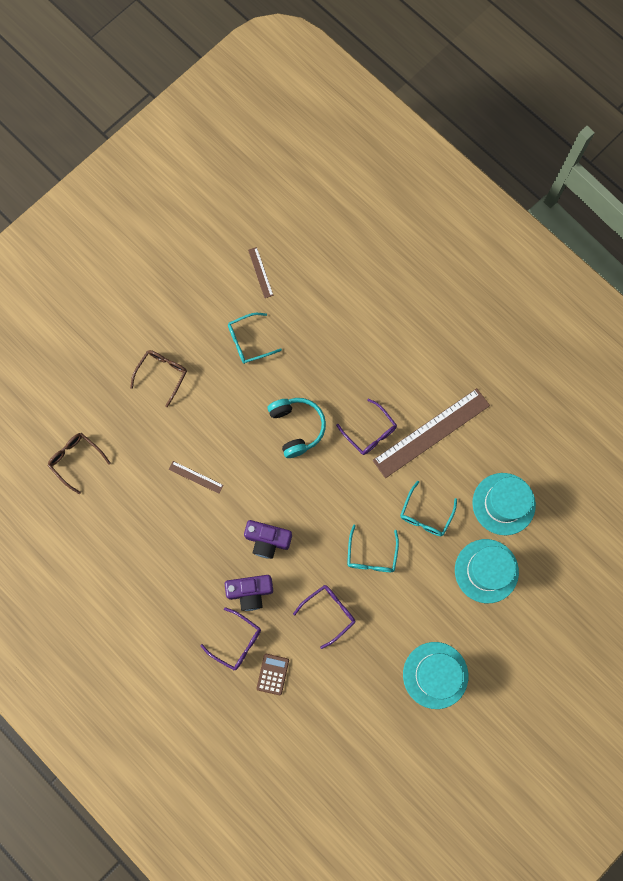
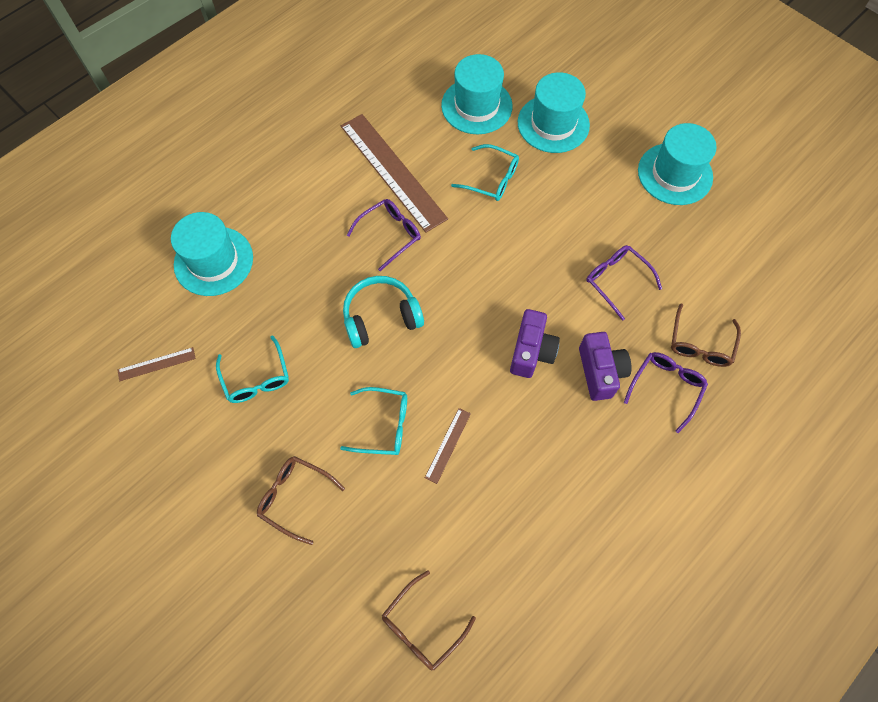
camera: 90 degrees left, 10 degrees down
(272, 674) = (700, 344): brown calculator -> brown glasses
(344, 301) = (213, 261): none -> turquoise hat
(371, 555) = (543, 235): turquoise glasses -> turquoise glasses (384, 425)

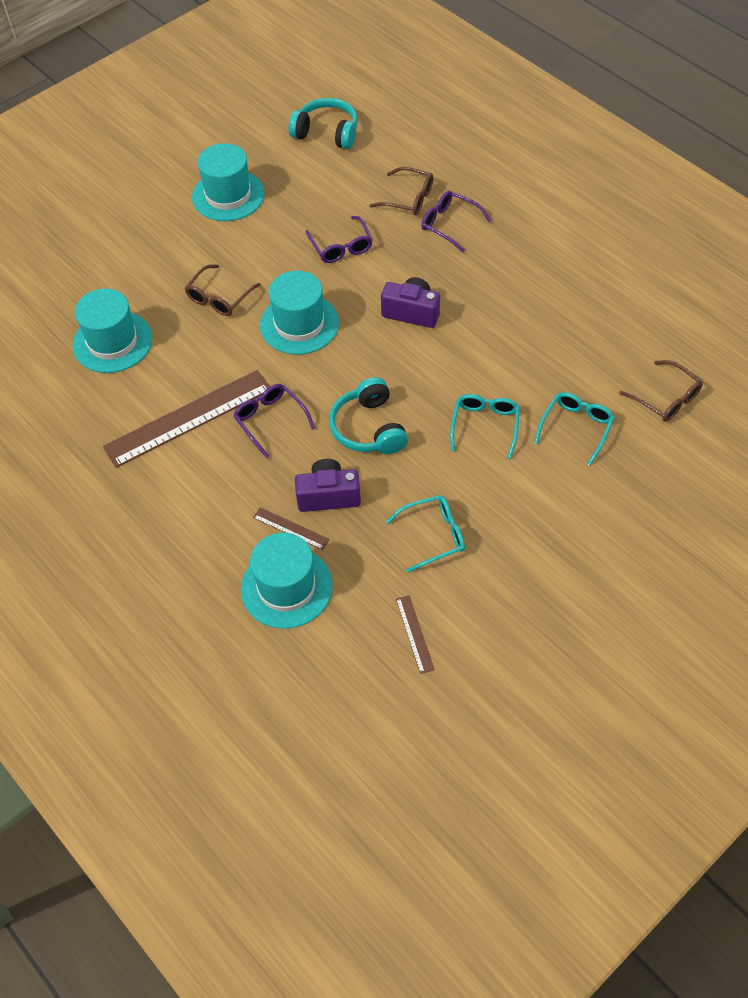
camera: 85 degrees left, 10 degrees down
(295, 497) = (558, 496): brown glasses -> brown glasses (219, 298)
(448, 445) = (504, 377): brown ruler -> brown ruler (291, 528)
(492, 179) = (212, 333): turquoise glasses -> turquoise glasses (576, 428)
(553, 124) = (150, 280): turquoise hat -> turquoise hat (299, 324)
(600, 372) = (433, 266): purple camera -> purple camera (328, 496)
(616, 280) = (341, 247): purple glasses -> purple glasses turned 75 degrees counterclockwise
(789, 256) = (327, 133): none -> turquoise headphones

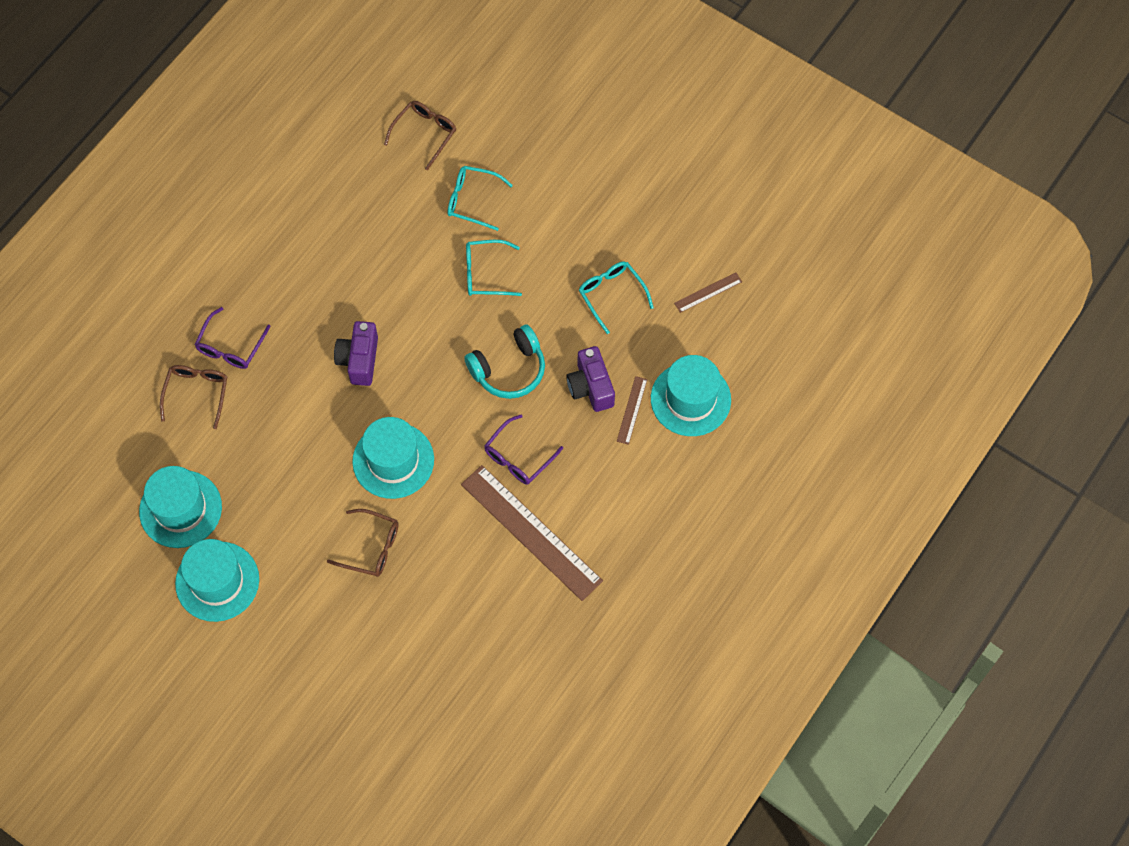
camera: 105 degrees left, 10 degrees up
(112, 342) = (450, 636): turquoise hat -> turquoise hat (180, 509)
(327, 133) = (99, 500): turquoise headphones -> none
(341, 247) = (279, 445): purple glasses -> none

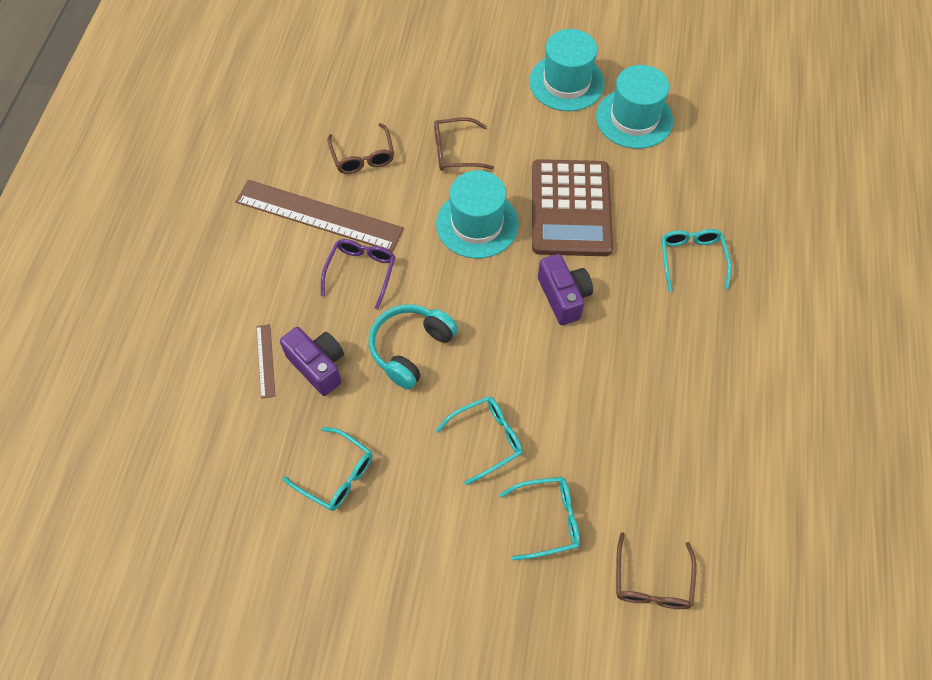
camera: 155 degrees right, 5 degrees down
(197, 393) = (690, 208): brown glasses -> brown glasses (363, 157)
(230, 347) = (691, 259): purple glasses -> turquoise glasses
(301, 439) = (570, 208): none -> brown calculator
(690, 399) = (206, 397): turquoise hat -> none
(708, 292) = (226, 527): brown ruler -> none

